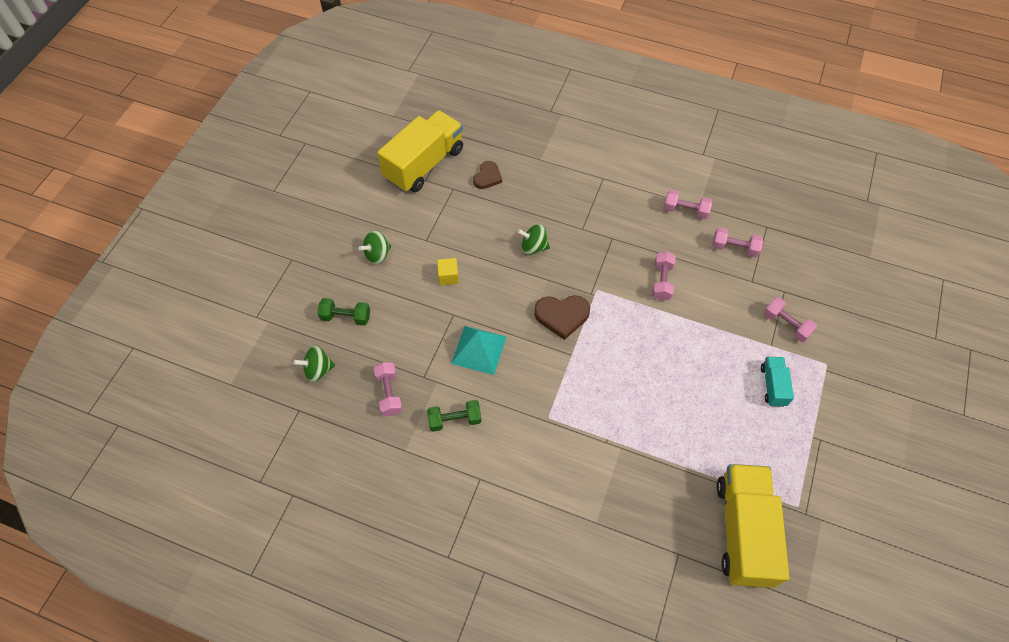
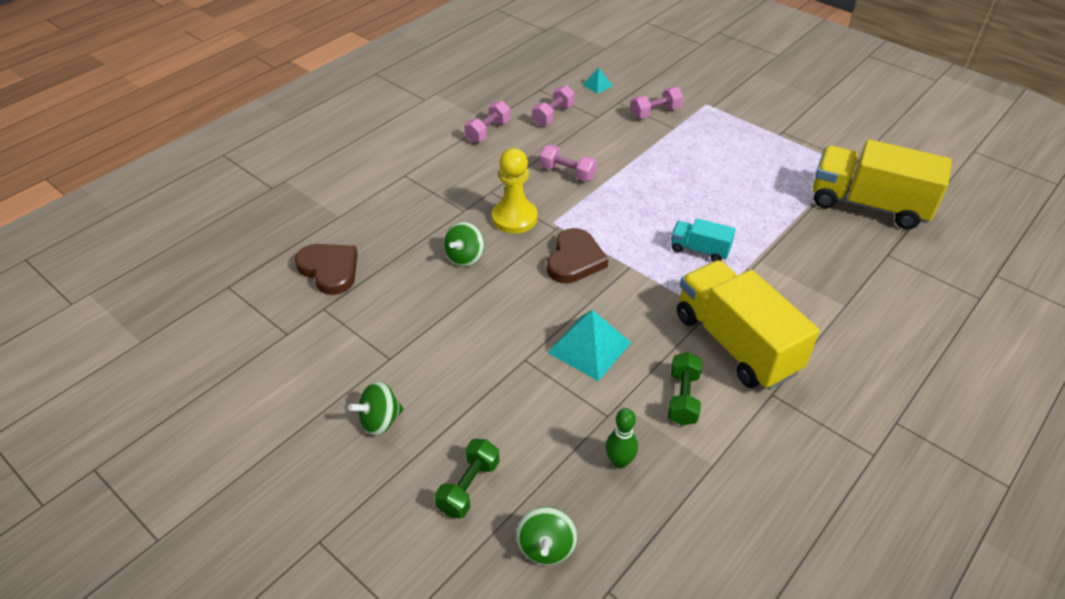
camera: 70 degrees left, 15 degrees down
(377, 254) = (380, 421): green spinning top -> green spinning top turned 75 degrees clockwise
(389, 393) = (619, 462): pink dumbbell -> green bowling pin
(424, 164) = (259, 328): yellow truck -> yellow truck (735, 343)
(448, 276) = (463, 349): yellow cube -> none
(487, 177) = (330, 270): brown heart -> brown heart, size x1.50
(589, 263) = (514, 218): none -> yellow pawn
(773, 386) = (718, 140): turquoise truck -> turquoise truck (699, 250)
(801, 268) = (597, 85): none -> turquoise pyramid

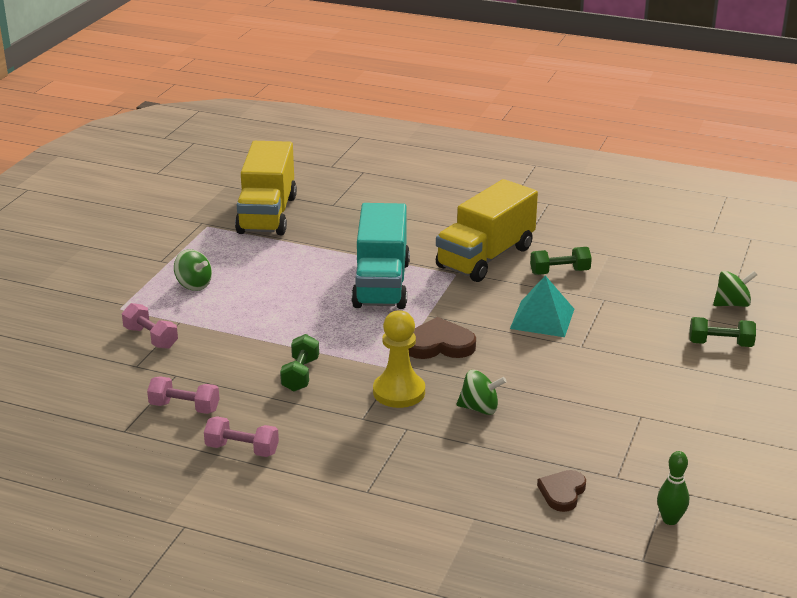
camera: 110 degrees left, 15 degrees down
(330, 270) = (562, 492): brown heart -> brown heart, size x0.67
(380, 421) = (706, 401): green spinning top -> green spinning top (194, 285)
(567, 173) = (300, 374): pink dumbbell -> green dumbbell
(597, 85) = (99, 387): turquoise pyramid -> none
(619, 462) = (639, 288): green bowling pin -> green bowling pin (670, 520)
(699, 250) = (381, 284): turquoise truck -> turquoise truck, size x2.11

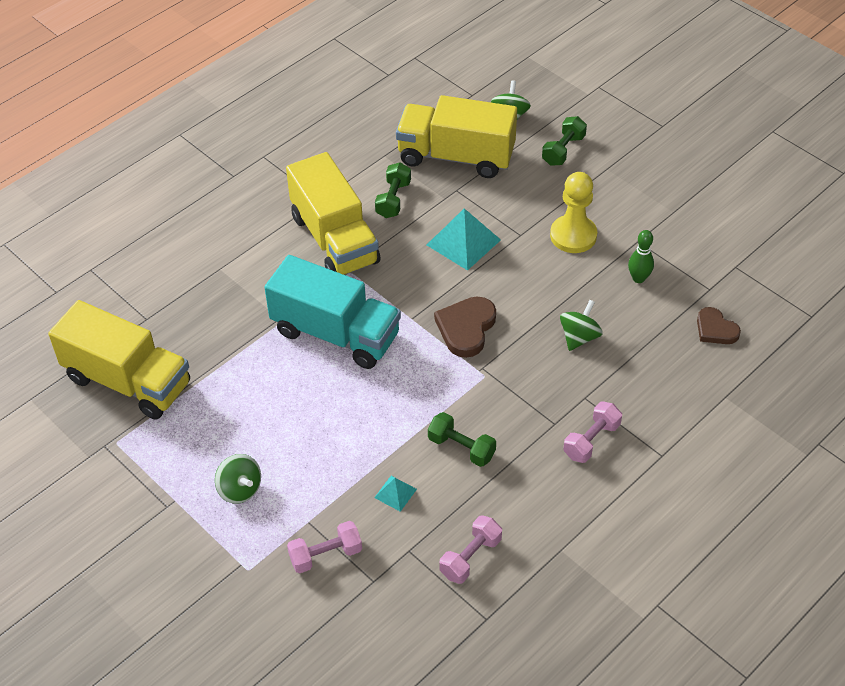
camera: 65 degrees left, 20 degrees up
(194, 285) = (240, 489): green spinning top -> green spinning top turned 75 degrees clockwise
(231, 354) = (395, 493): none -> turquoise pyramid
(242, 449) = (561, 529): pink dumbbell -> pink dumbbell (591, 440)
(399, 392) = (527, 384): yellow pawn -> yellow pawn (573, 236)
(646, 289) = (456, 156): none -> yellow truck
(670, 520) = (772, 281): green bowling pin -> green bowling pin (638, 278)

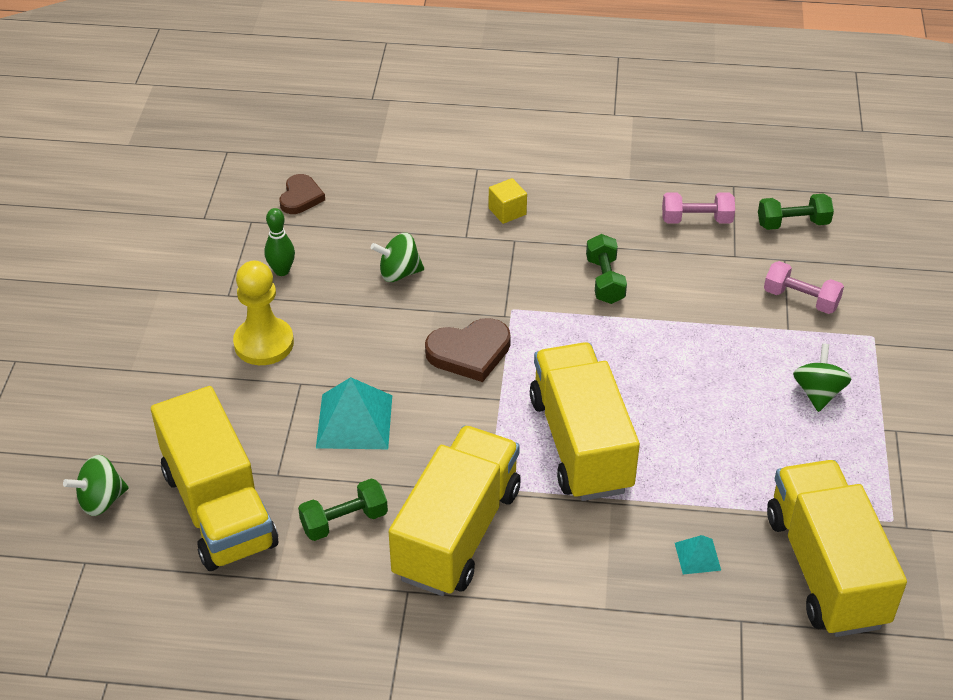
camera: 130 degrees left, 5 degrees down
(335, 333) = (581, 444): turquoise truck -> yellow truck
(395, 493) = (696, 293): turquoise pyramid -> turquoise pyramid (697, 556)
(563, 150) = (127, 420): green dumbbell -> green dumbbell (793, 223)
(591, 440) = (507, 211): pink dumbbell -> yellow cube

